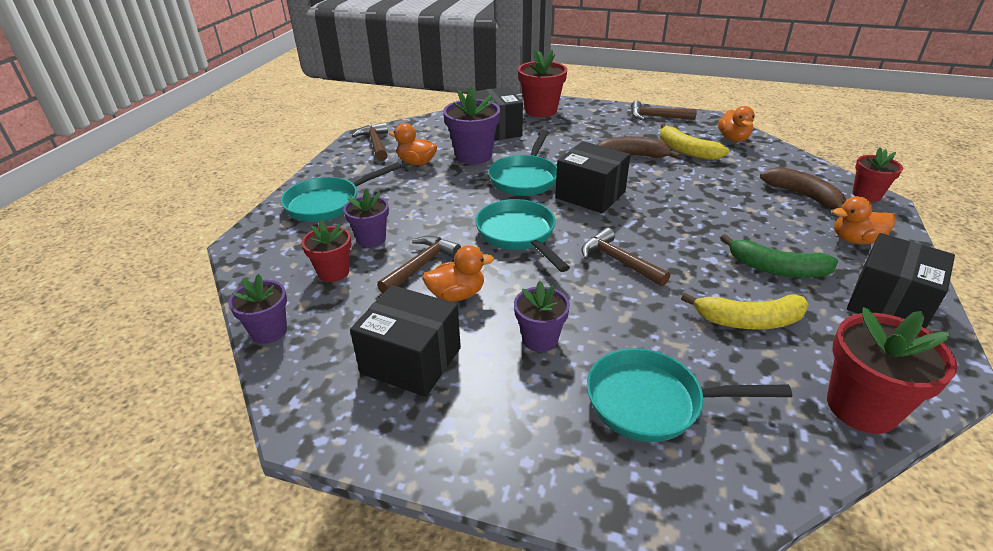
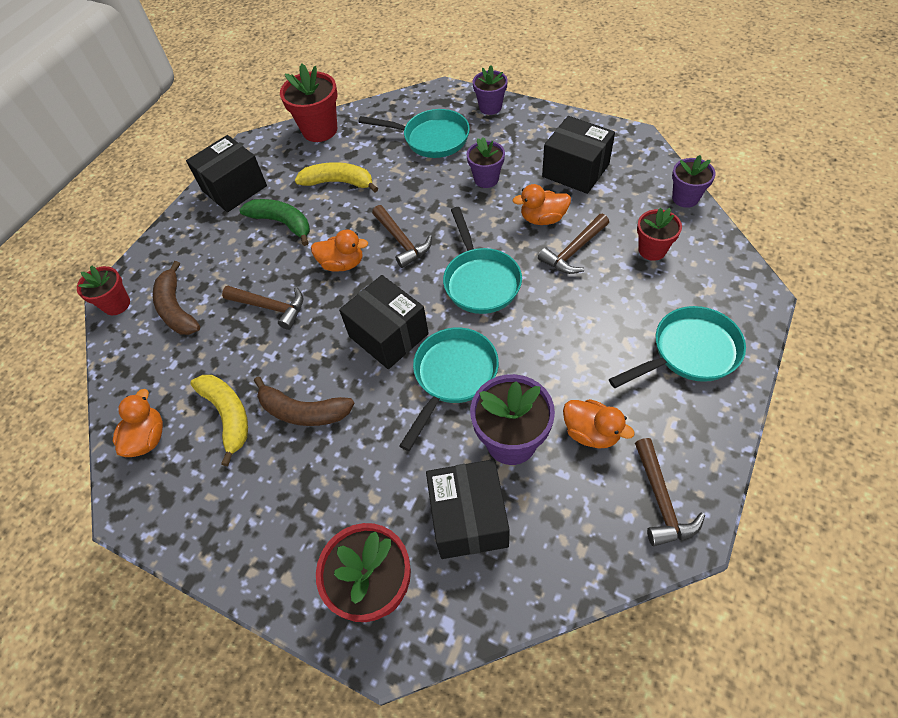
camera: 165 degrees left, 20 degrees up
(371, 239) = (626, 289): purple flower pot -> purple flower pot (490, 107)
(656, 117) = (204, 526): brown hammer -> brown hammer (271, 307)
(855, 240) = (192, 247): orange duck -> orange duck (342, 264)

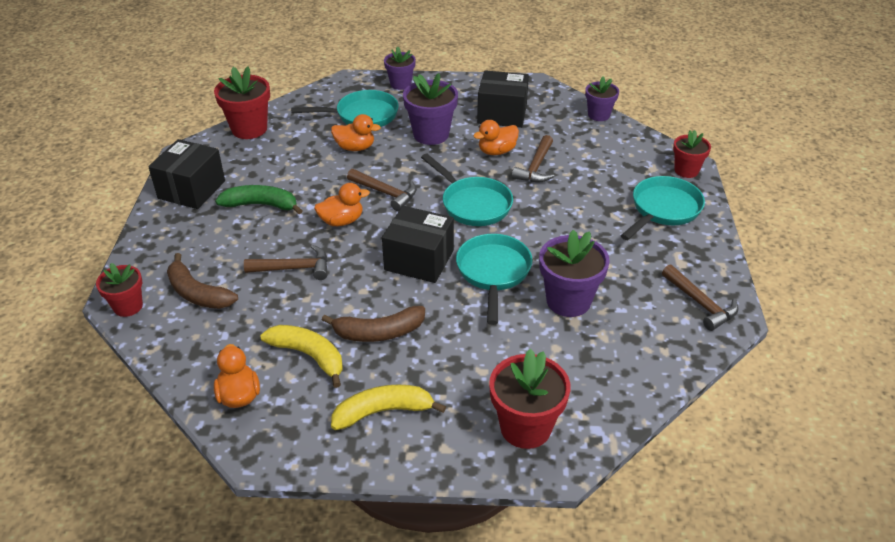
camera: 30 degrees left, 15 degrees down
(339, 182) = (296, 164): yellow banana -> yellow banana (383, 411)
(469, 518) = (569, 359): black box -> none
(486, 179) = (431, 134): purple flower pot -> purple flower pot, size x1.58
(591, 432) = (625, 278): orange duck -> orange duck (355, 148)
(652, 250) = (595, 153): red flower pot -> red flower pot (686, 170)

